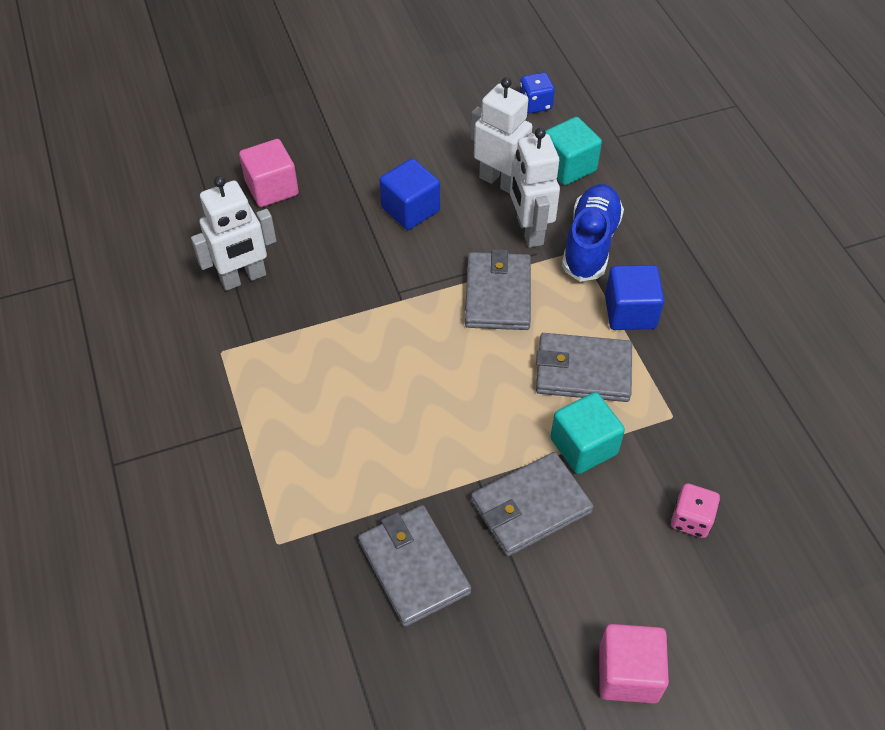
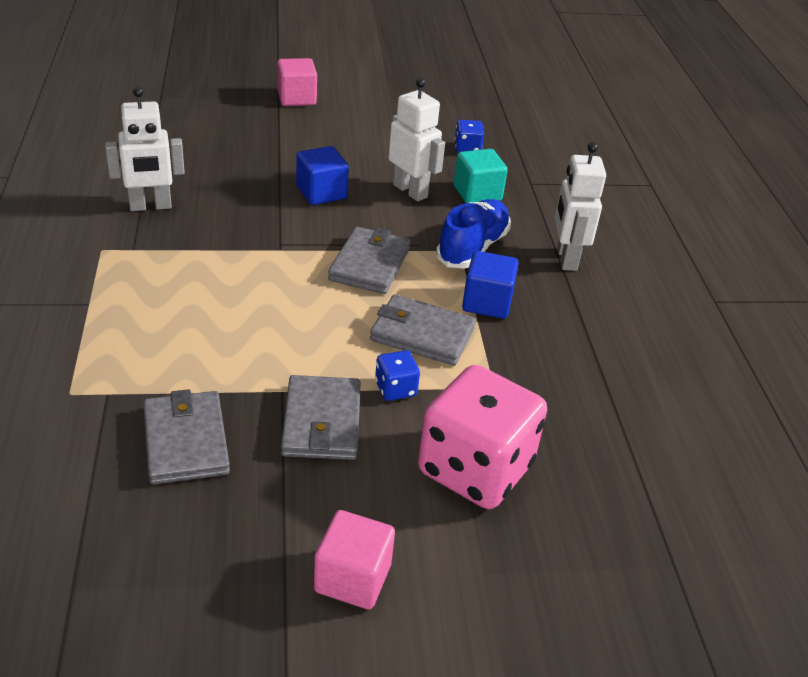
camera: 10 degrees right, 15 degrees down
(272, 188) = (209, 155): pink cube -> pink cube (296, 98)
(529, 231) = (420, 228): white robot -> white robot (566, 258)
(530, 506) = (321, 422): grey wallet -> grey wallet turned 75 degrees counterclockwise
(583, 446) = (395, 389): turquoise cube -> blue dice
(691, 519) = (475, 469): pink dice -> pink dice, size x2.39

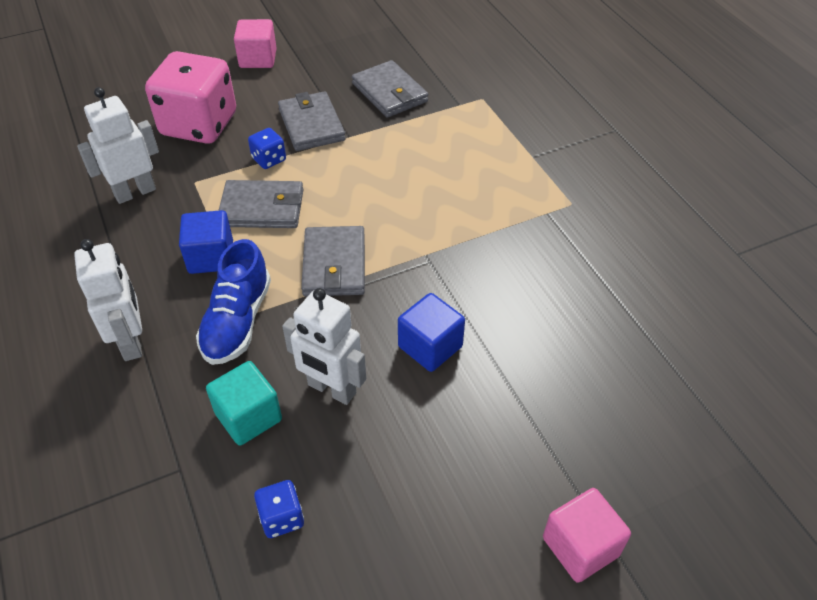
camera: 165 degrees right, 10 degrees up
(150, 206) = (579, 263): white robot -> white robot (135, 192)

